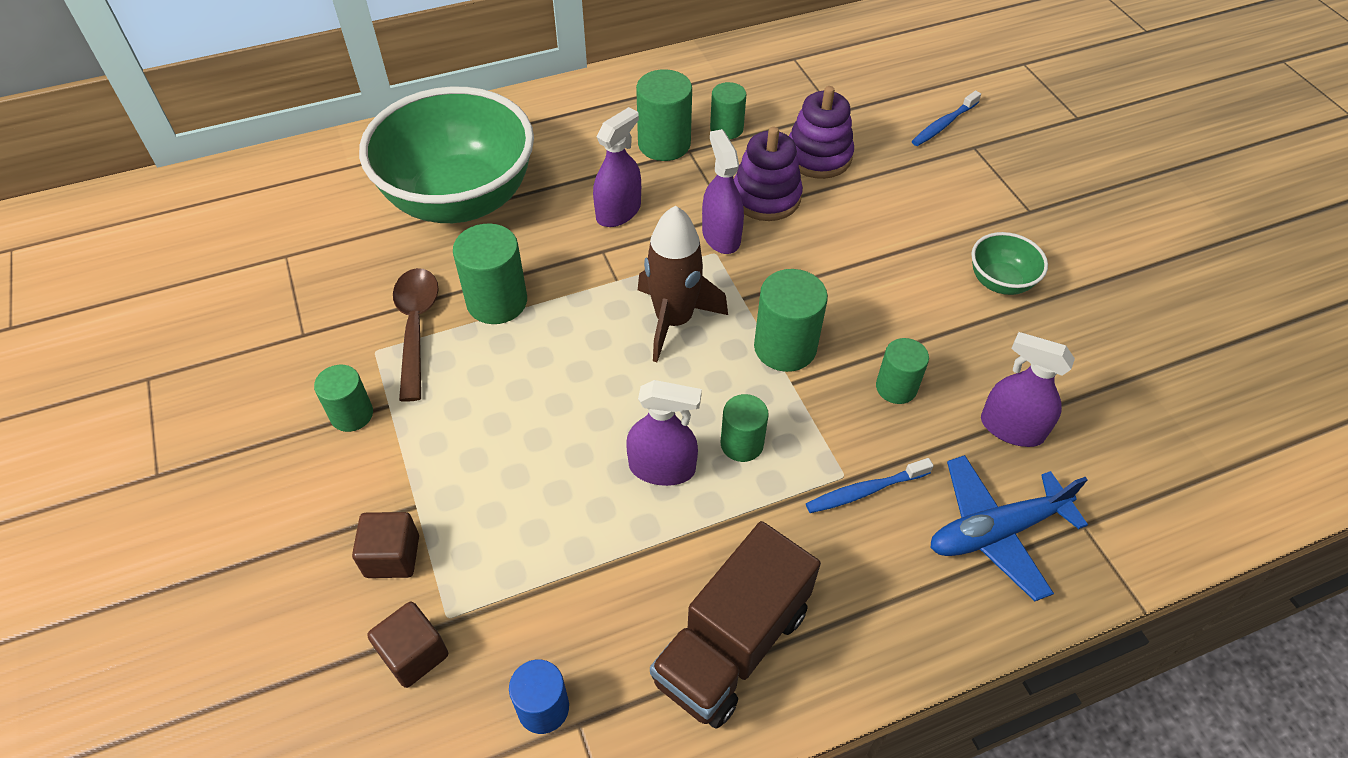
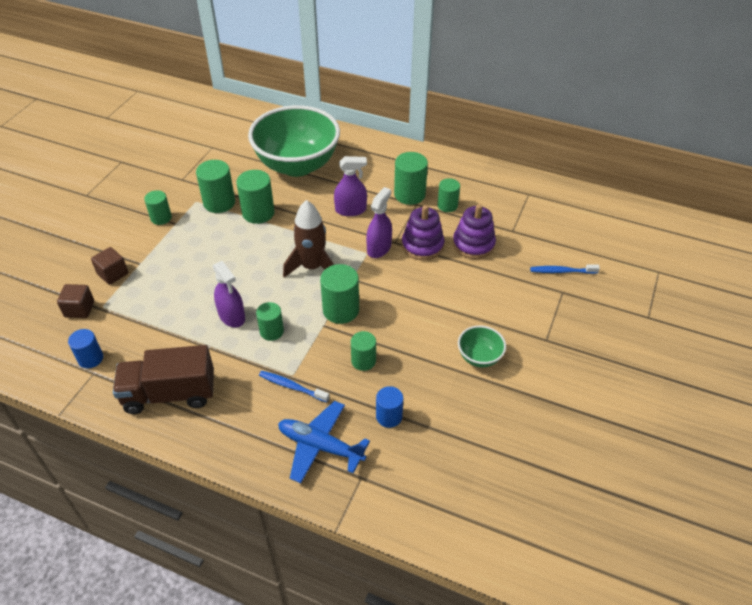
camera: 45 degrees right, 5 degrees down
(416, 327) = (219, 203): brown spoon -> green cylinder
(1011, 428) = (389, 416): purple spray bottle -> blue cylinder

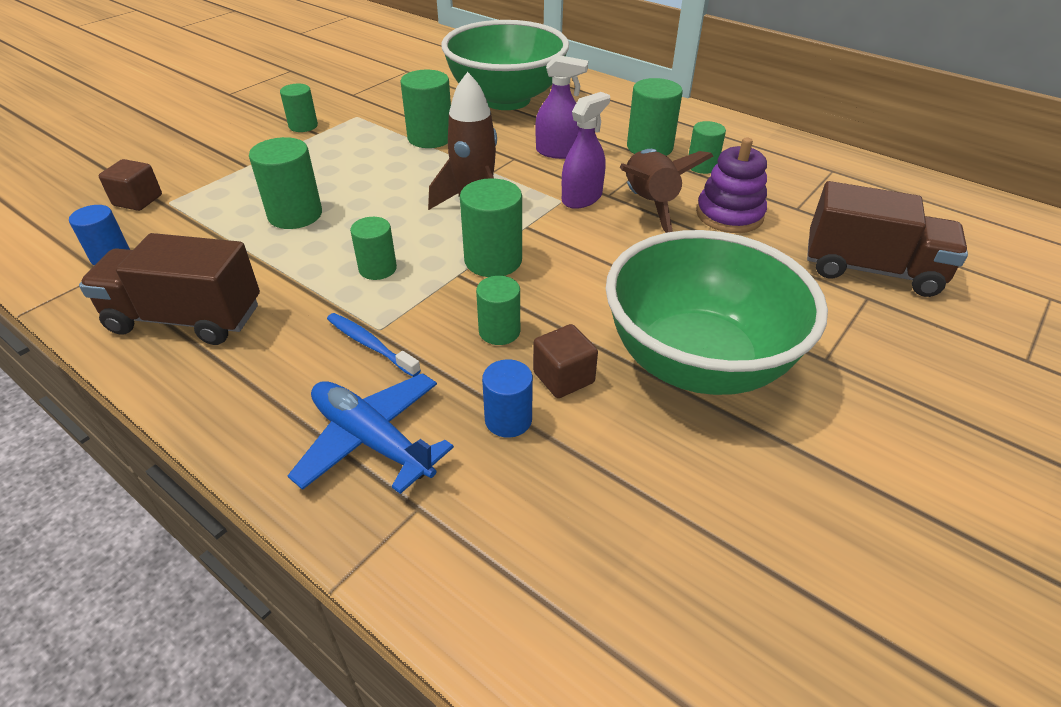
camera: 15 degrees right, 5 degrees down
(113, 274) = (206, 171): brown cube -> brown cube (563, 377)
(219, 203) = (385, 121): green cylinder -> green cylinder (295, 215)
(232, 316) = (331, 241): purple spray bottle -> none
(422, 245) = (649, 205): purple stacking toy -> brown rocket
(479, 357) = (697, 362): green bowl -> green bowl, size x2.37
(561, 271) = (871, 270): blue toothbrush -> brown truck

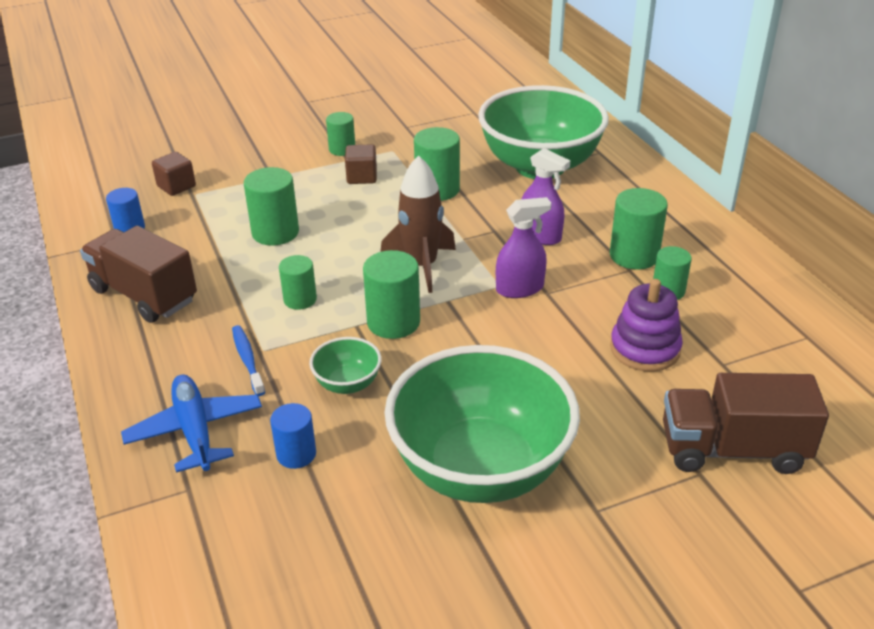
camera: 30 degrees right, 5 degrees down
(499, 331) = (347, 384): green cylinder -> green bowl
(563, 377) = (363, 439): brown cube -> brown cube (362, 177)
(649, 205) = (576, 314): brown rocket -> none
(871, 270) = (732, 449): brown truck -> brown truck turned 135 degrees clockwise

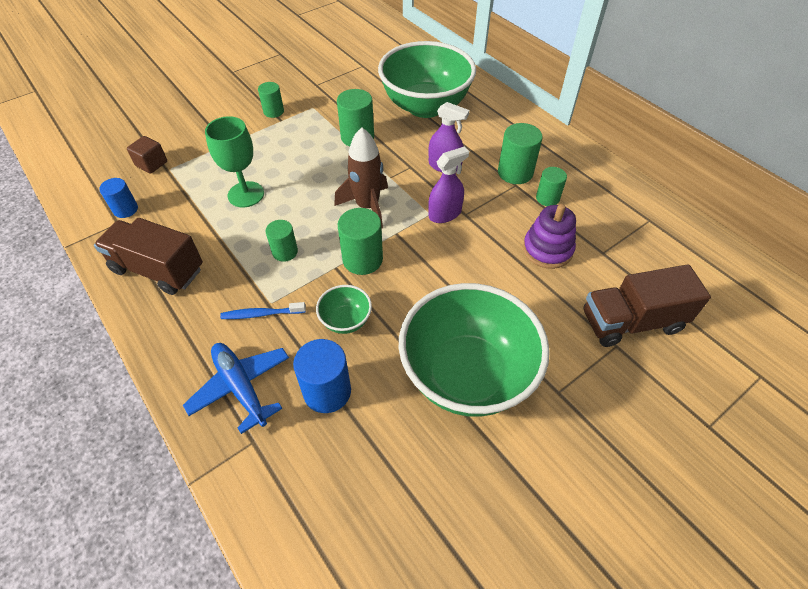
camera: 15 degrees left, 15 degrees up
(247, 360) = (261, 314): blue toothbrush -> blue toothbrush turned 60 degrees counterclockwise
(275, 232) = (246, 194): green cylinder -> green goblet
(296, 454) = (327, 391): blue cylinder -> blue cylinder, size x1.56
(362, 177) = (297, 134): brown cube -> none

